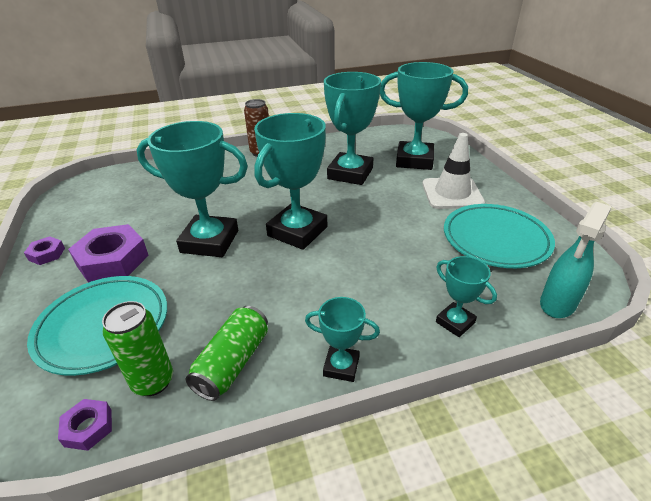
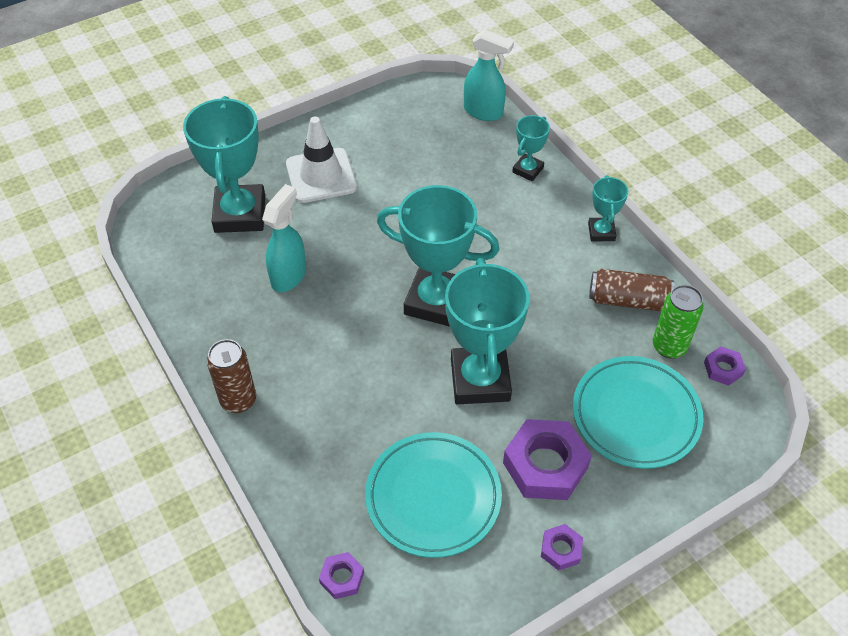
camera: 105 degrees left, 15 degrees up
(124, 173) = (342, 578): none -> purple nut
(233, 362) = (628, 300): green can -> brown can
(350, 173) = (289, 276): turquoise trophy -> turquoise spray bottle
(495, 240) = (404, 143): turquoise plate -> turquoise plate (433, 497)

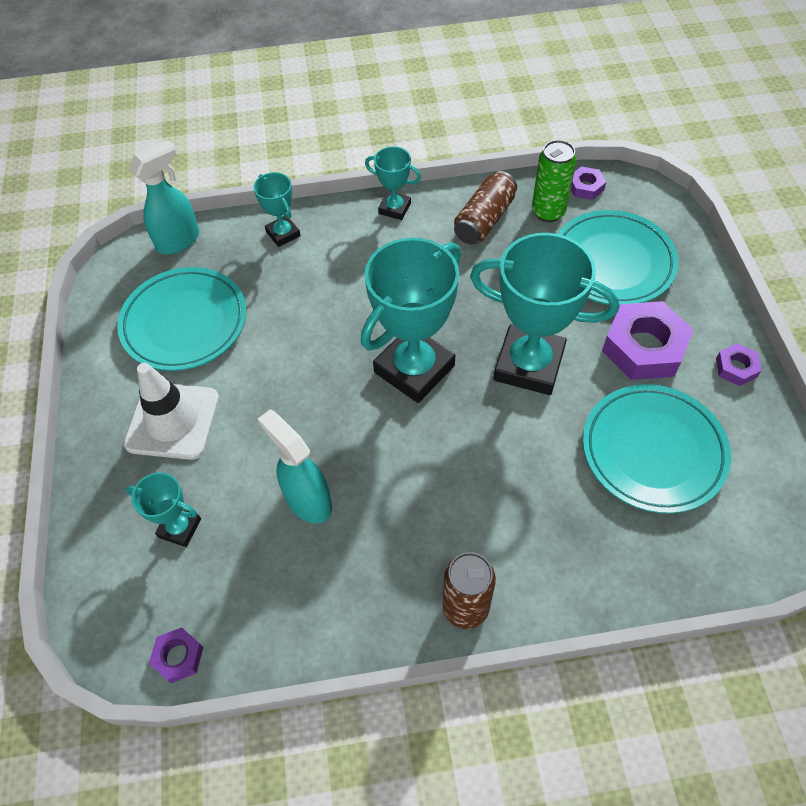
camera: 65 degrees left, 5 degrees up
(240, 214) = (179, 528): turquoise trophy -> turquoise trophy, size x0.50
(342, 578) = (725, 565): purple nut -> purple nut (178, 657)
(408, 147) = (185, 323): none -> turquoise plate

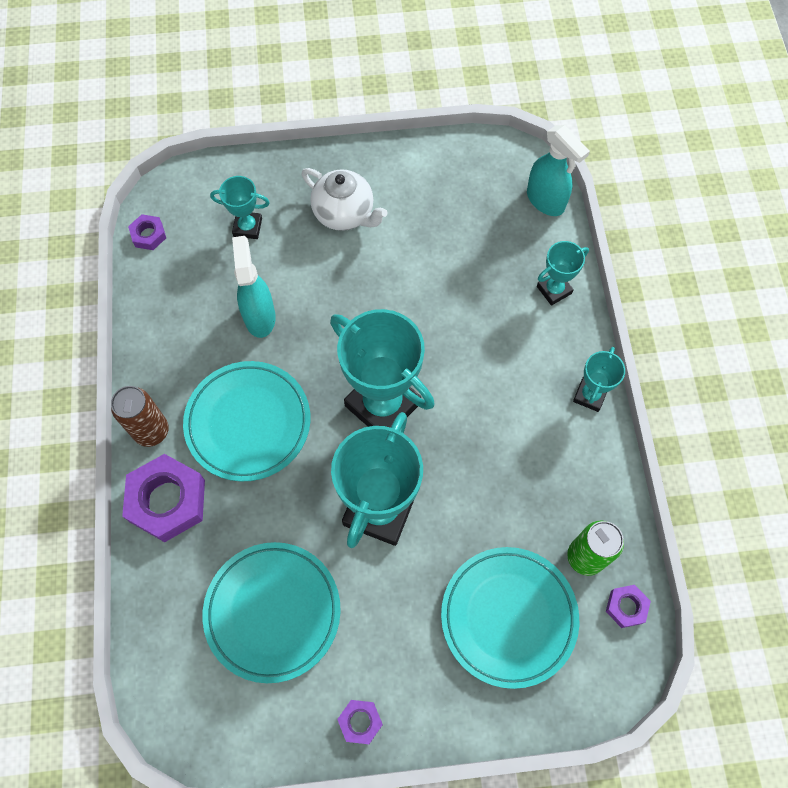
camera: 90 degrees right, 10 degrees up
(172, 421) = (345, 214): white traffic cone -> white teapot
(179, 528) = (247, 227): turquoise trophy -> turquoise trophy turned 75 degrees clockwise
(185, 323) = (446, 214): turquoise plate -> turquoise plate (248, 423)
(307, 500) = (259, 316): turquoise spray bottle -> turquoise spray bottle turned 60 degrees counterclockwise
(484, 220) = (573, 486): brown can -> none
(644, 347) = (392, 628): purple nut -> purple nut (167, 500)

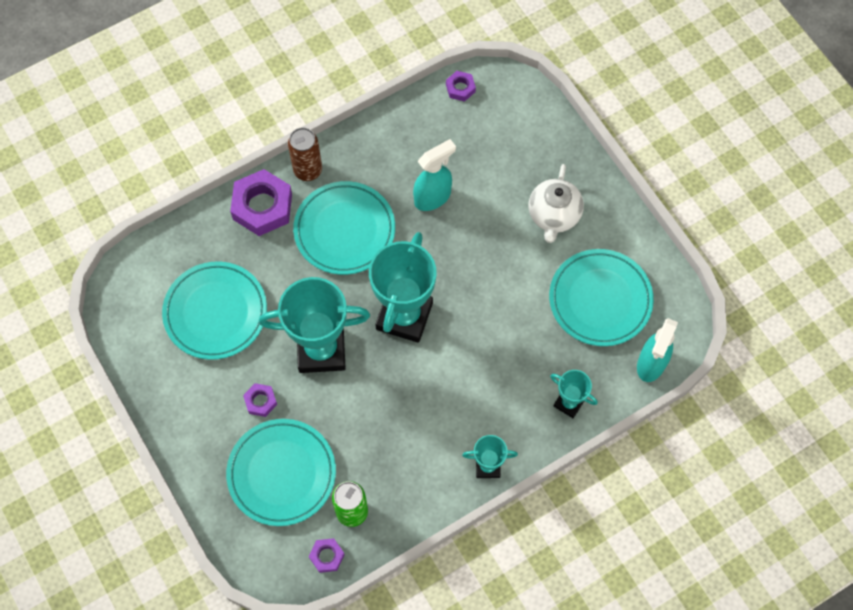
camera: 65 degrees right, 0 degrees up
(247, 227) = (504, 152): turquoise trophy -> none
(360, 722) = (166, 403): purple nut -> purple nut (260, 401)
(457, 214) = (600, 300): none -> turquoise plate

